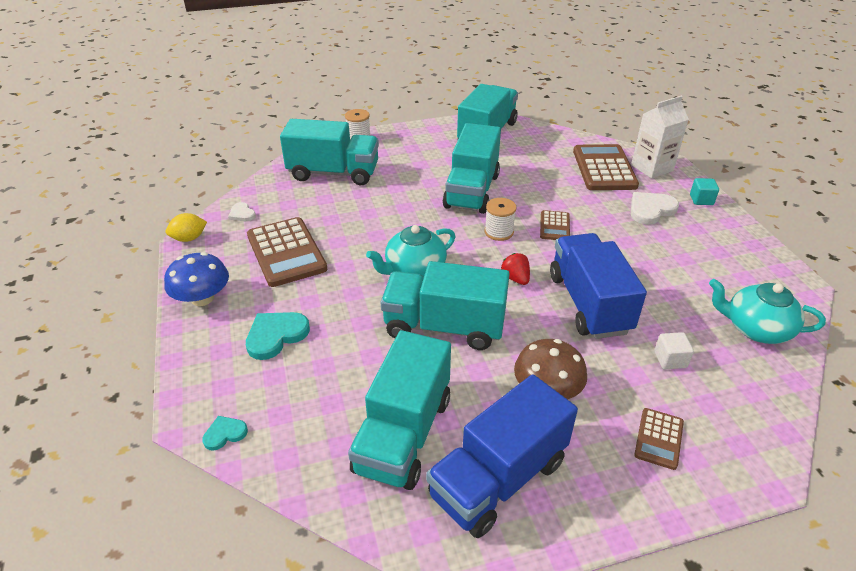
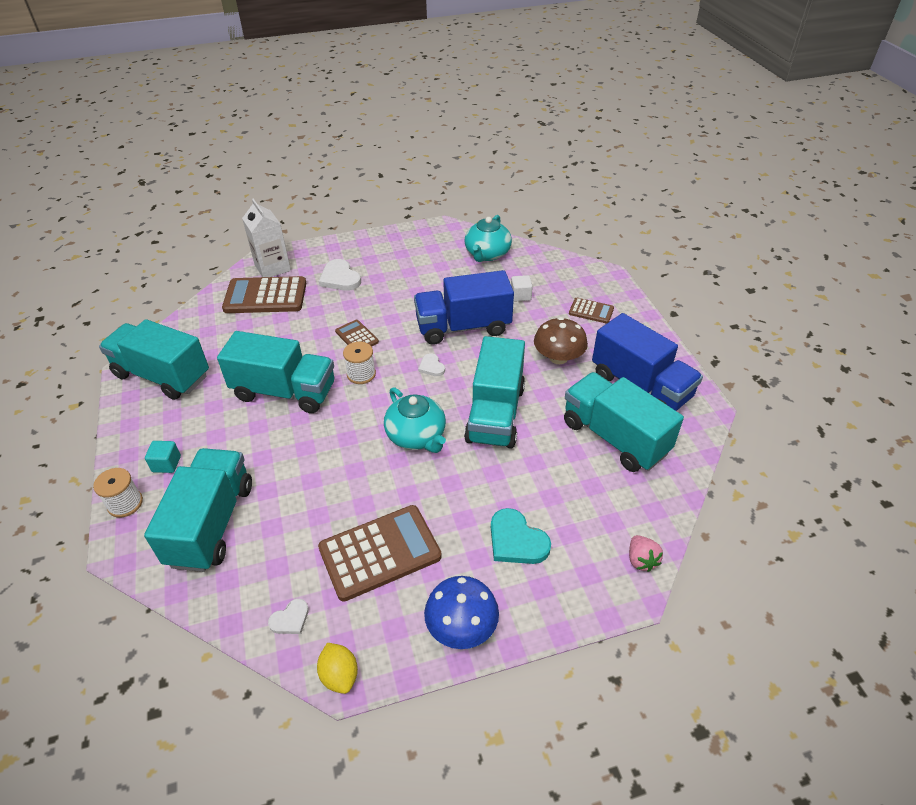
camera: 90 degrees left, 5 degrees up
(225, 434) = (641, 560): turquoise heart -> pink strawberry
(403, 434) = (614, 437): turquoise truck -> turquoise truck turned 150 degrees counterclockwise
(515, 278) = (431, 366): red strawberry -> white heart
(554, 226) = (356, 337): brown calculator -> brown calculator turned 135 degrees counterclockwise
(701, 200) = (330, 249): turquoise cube -> turquoise cube (166, 464)

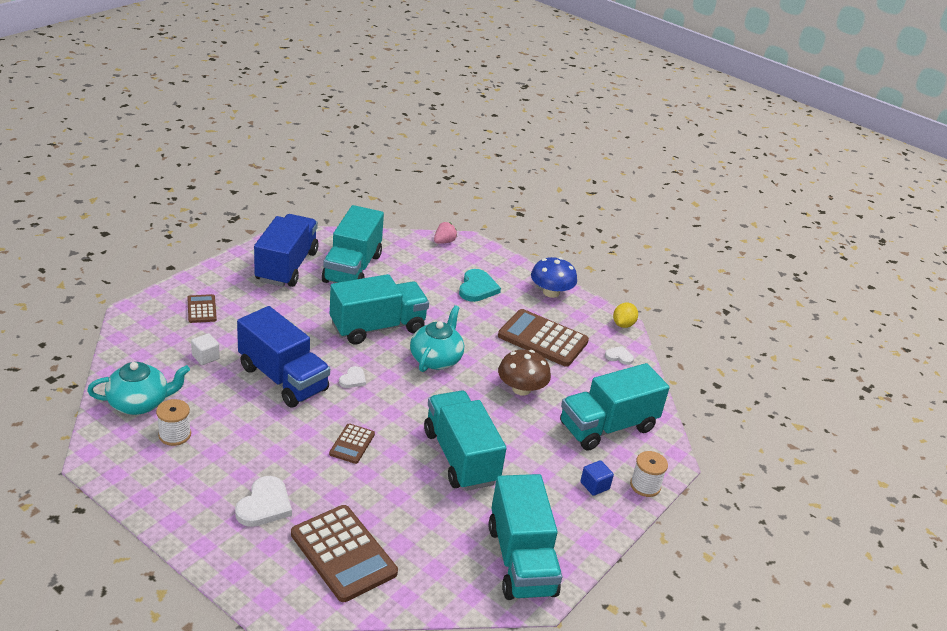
camera: 130 degrees left, 10 degrees down
(166, 464) = (594, 486): turquoise cube -> blue cube
(272, 268) = (285, 581): white carton -> none
(361, 374) = (398, 418): white spool -> white spool (174, 435)
(558, 357) = (283, 312): brown mushroom -> brown mushroom (521, 389)

